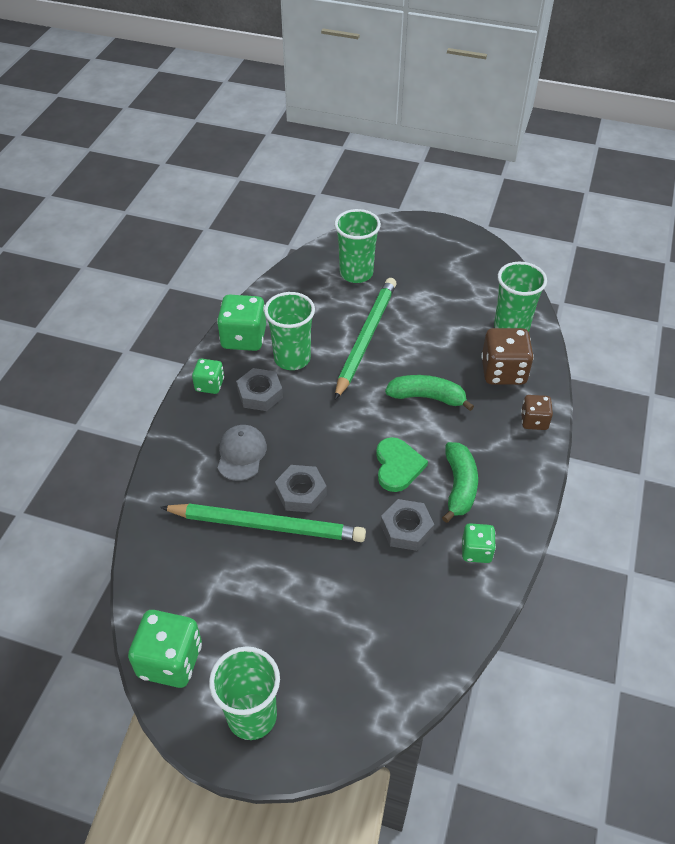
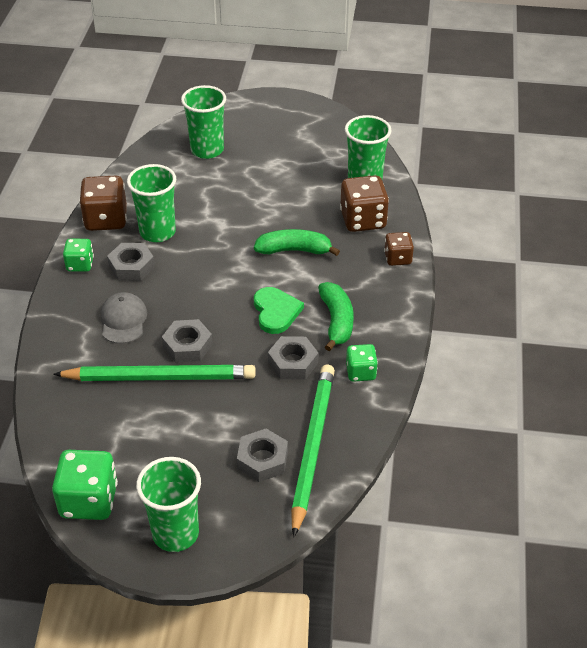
camera: 10 degrees left, 5 degrees down
(244, 338) = (106, 219): green dice -> brown dice
(357, 641) = (262, 460): none -> grey nut
(366, 338) = (227, 206): green pencil -> green pencil (312, 447)

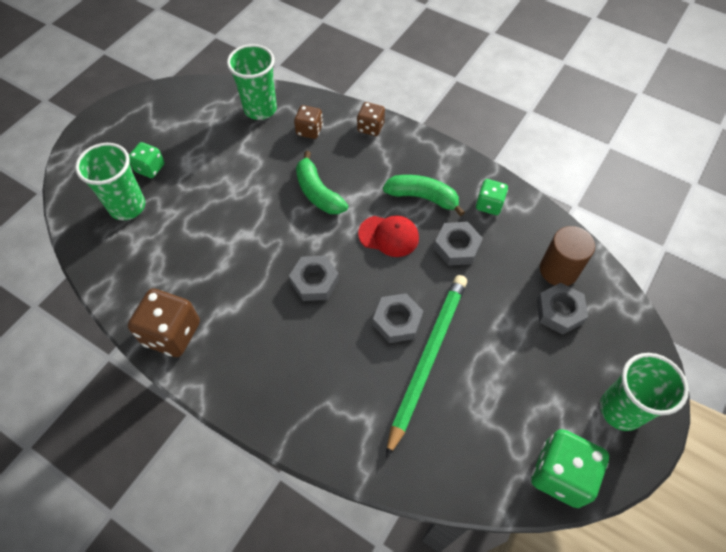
camera: 65 degrees left, 15 degrees up
(80, 264) = (227, 381): green dice -> green dice (150, 168)
(123, 320) = (334, 366): grey cap -> none
(131, 266) = (260, 333): grey nut -> grey nut (314, 281)
(157, 232) = (223, 292): green cup -> none
(276, 312) = (389, 236): green heart -> red cap
(294, 250) = (318, 192): green banana -> green banana turned 60 degrees counterclockwise
(312, 447) = (558, 270): green pencil -> brown cylinder
(363, 220) = (309, 130): brown dice -> brown dice, size x0.59

